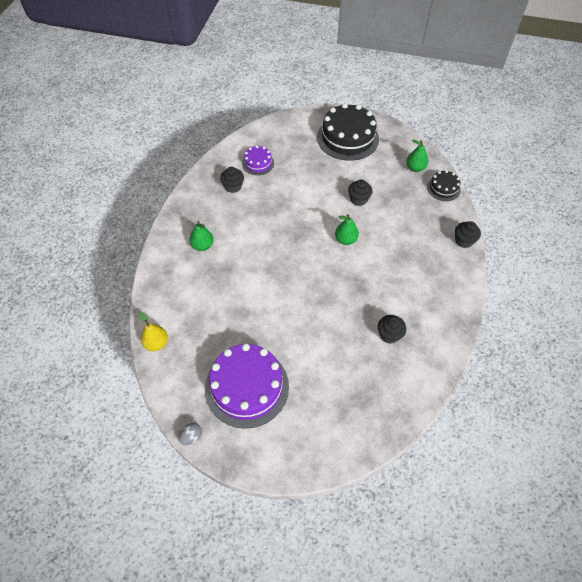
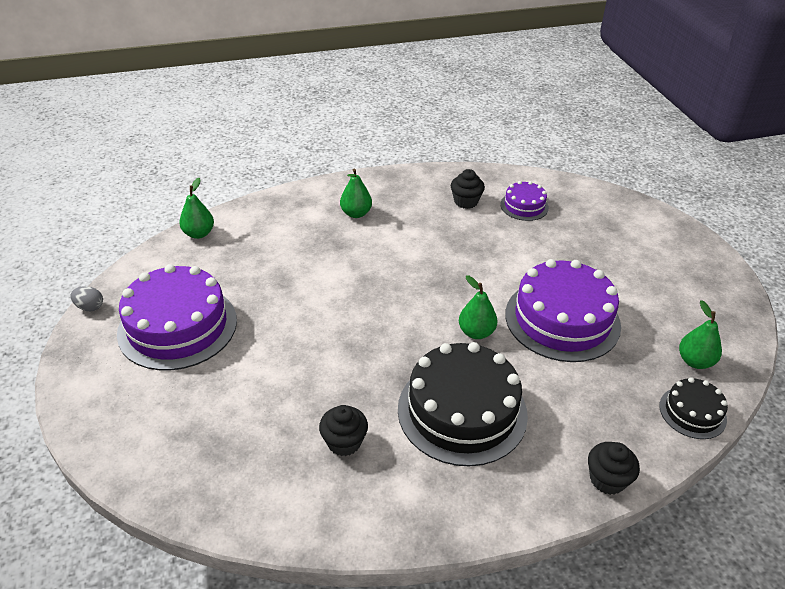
camera: 60 degrees right, 15 degrees down
(156, 343) = (199, 234): yellow pear -> green pear
(347, 138) = (664, 267): black cake -> black cake (462, 411)
(358, 199) = (562, 319): black cupcake -> purple cake

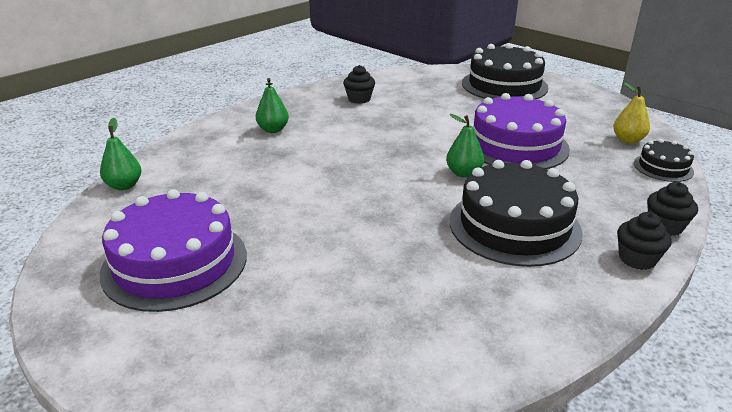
camera: 30 degrees left, 10 degrees down
(90, 307) = (45, 284): grey egg -> none
(344, 442) = (445, 286): black cupcake -> black cupcake (637, 259)
(524, 206) = (407, 90): purple cake -> none
(636, 234) = (504, 85): none -> black cake
(695, 361) = (628, 140): green pear -> yellow pear

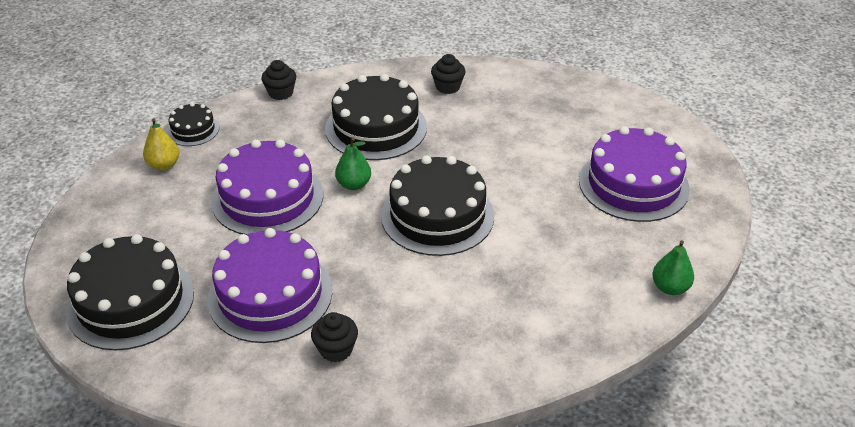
camera: 150 degrees left, 10 degrees up
(273, 130) = (484, 324): green pear -> none
(365, 174) = (437, 215): none -> black cake
(430, 106) = (270, 294): none -> purple cake
(637, 259) = (333, 83): black cupcake -> black cupcake (448, 87)

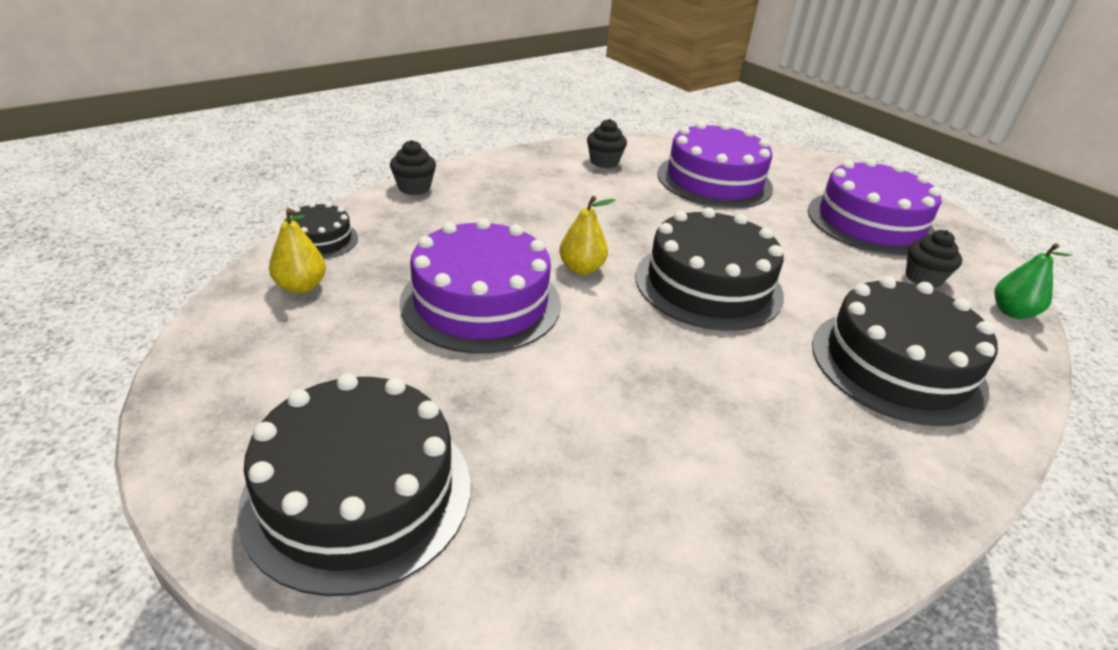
camera: 25 degrees left, 5 degrees down
(270, 294) = (579, 426): purple cake -> purple cake (714, 180)
(336, 349) = (734, 482): black cupcake -> black cupcake (923, 278)
(354, 184) = (581, 268): green pear -> yellow pear
(376, 128) = (558, 207): black cake -> black cake (897, 365)

